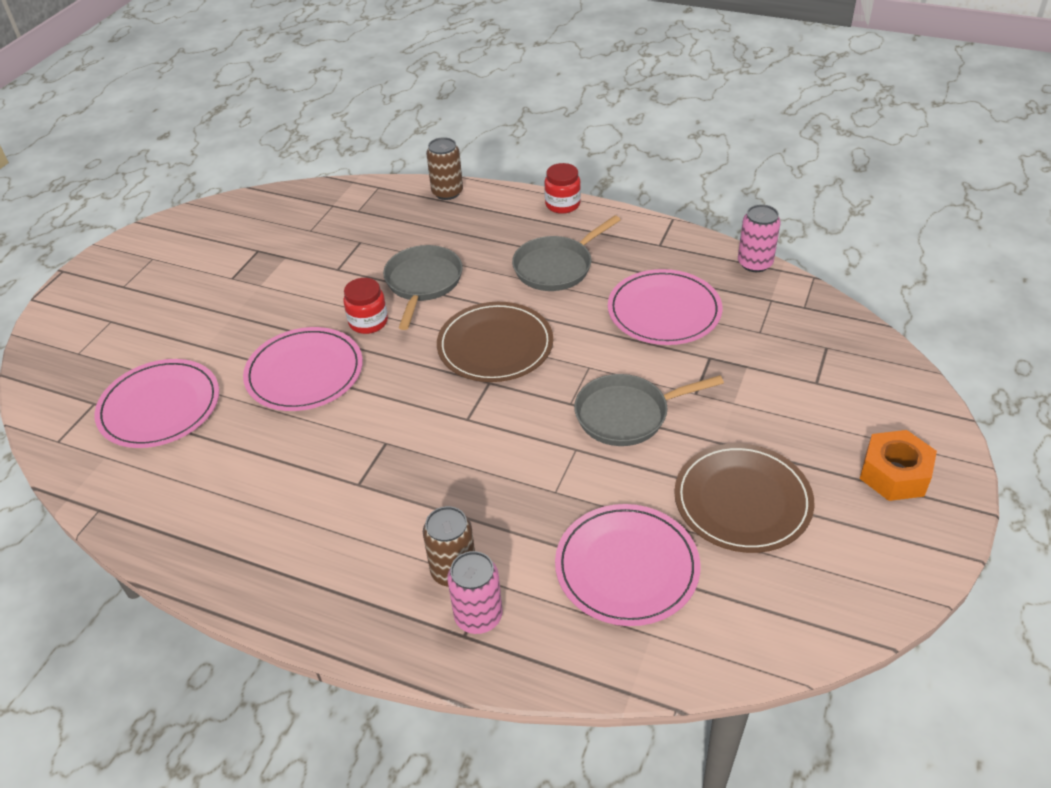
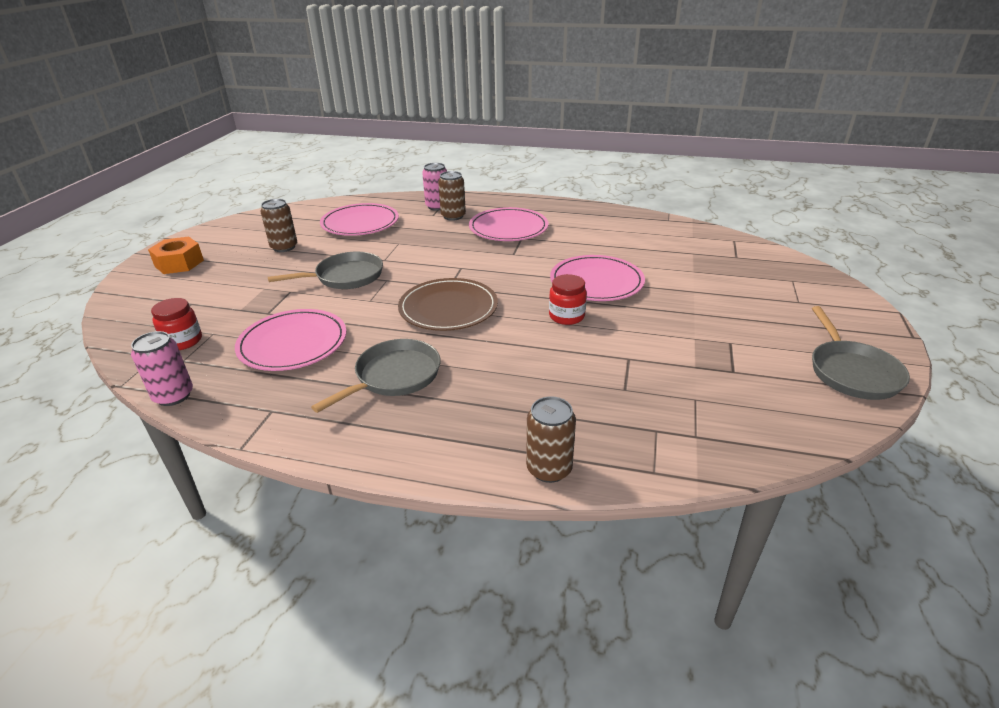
camera: 170 degrees right, 10 degrees down
(159, 407) = (686, 258): pink plate -> pink plate (508, 228)
(423, 283) = (531, 351): grey pan -> grey pan (851, 372)
(562, 204) = (383, 460): red jar -> red jar (183, 341)
(742, 501) = (284, 247): brown plate -> brown can

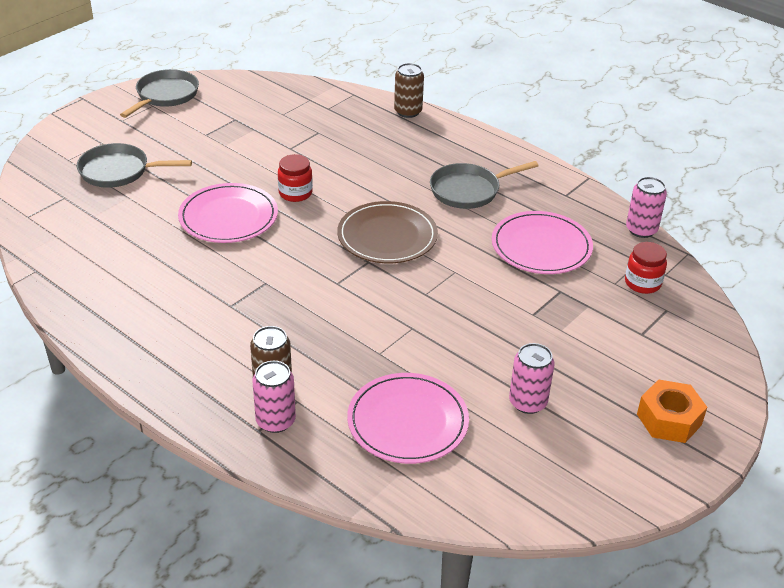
camera: 155 degrees left, 5 degrees up
(284, 247) = (528, 402): brown can -> pink can
(345, 277) = (468, 315): grey pan -> grey pan (119, 171)
(508, 228) = (227, 330): pink plate -> none

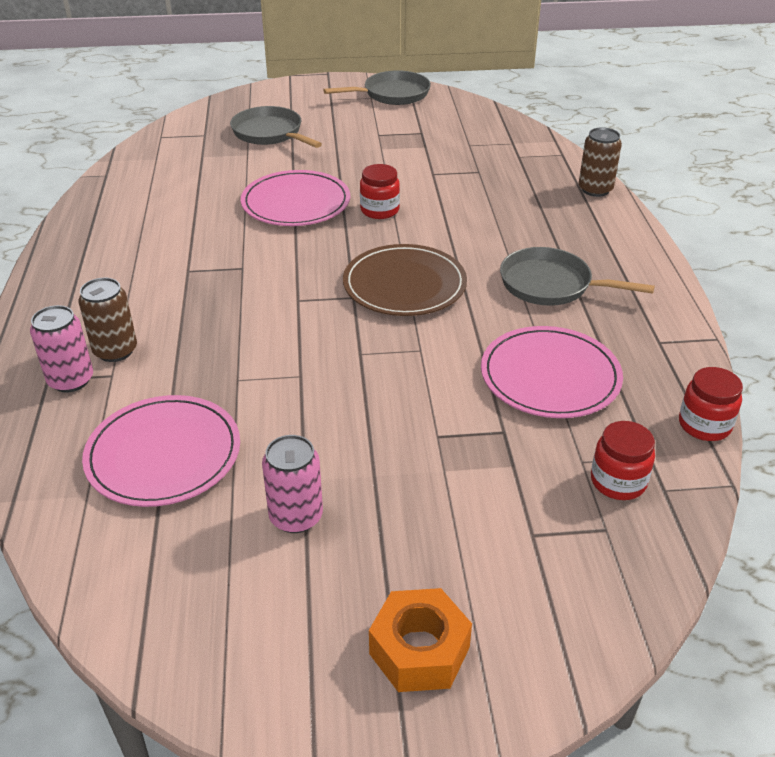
camera: 45 degrees right, 0 degrees up
(641, 230) = (704, 425): pink can -> red jar

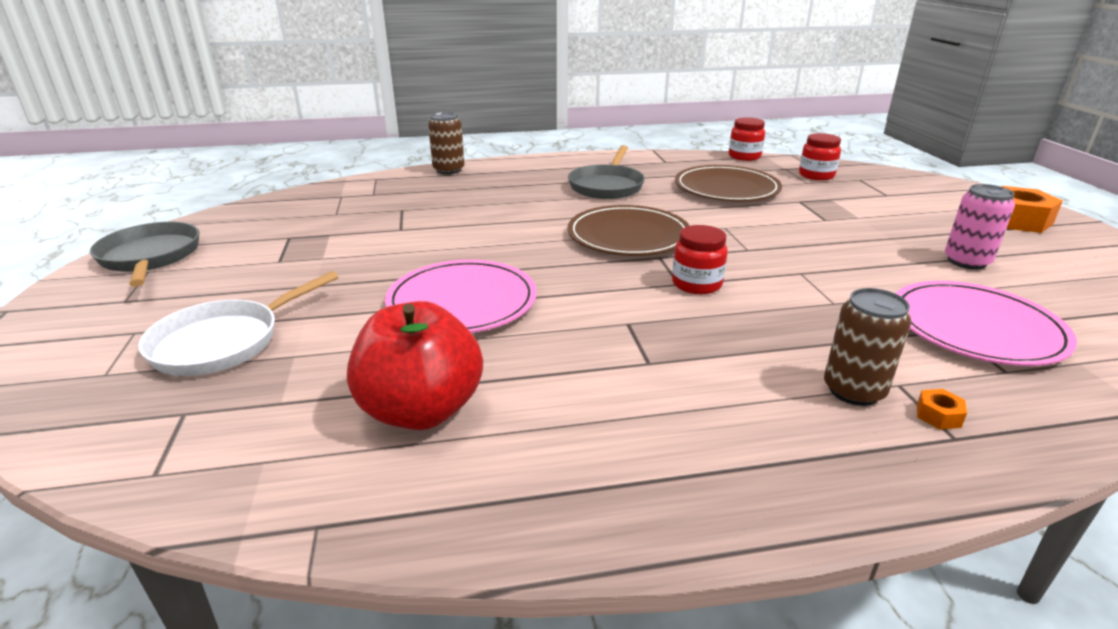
camera: 95 degrees left, 10 degrees down
(71, 380) = (938, 415): pink can -> orange nut
(175, 194) = (421, 410): none -> red apple
(270, 133) = (224, 342): grey pan -> white pan
(379, 210) = (483, 252): red jar -> red jar (696, 284)
(550, 376) = (726, 188): pink plate -> brown plate

